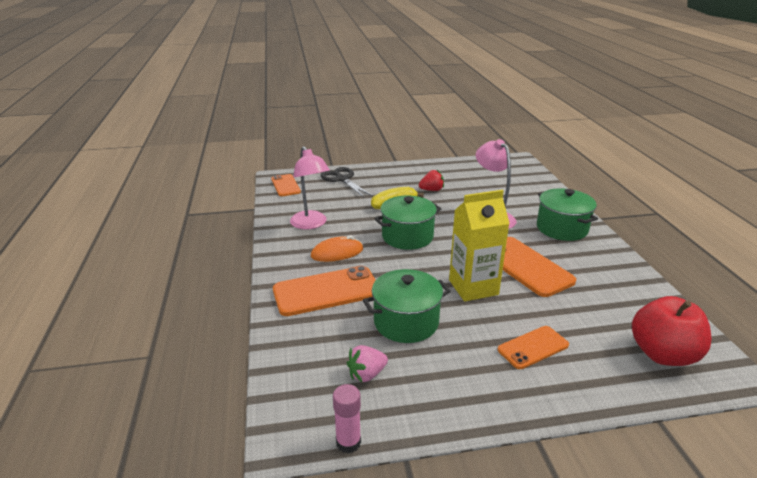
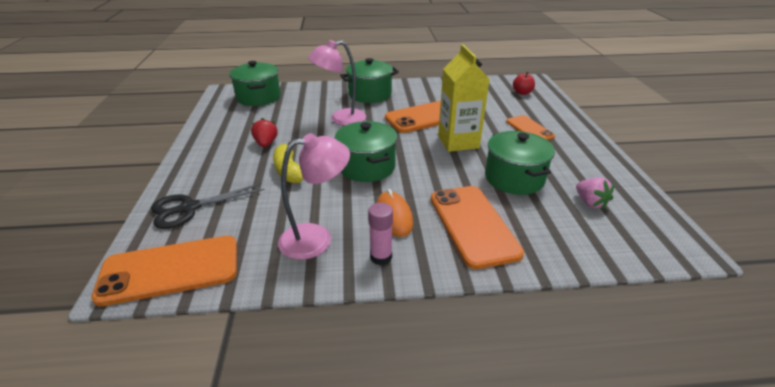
camera: 85 degrees left, 5 degrees up
(285, 185) = (170, 270): orange phone -> orange phone, size x1.68
(348, 442) = (668, 214): pink glue stick -> pink glue stick (381, 257)
(515, 175) = (258, 97): none -> green pot
(662, 354) = (522, 93): red apple -> red apple, size x0.51

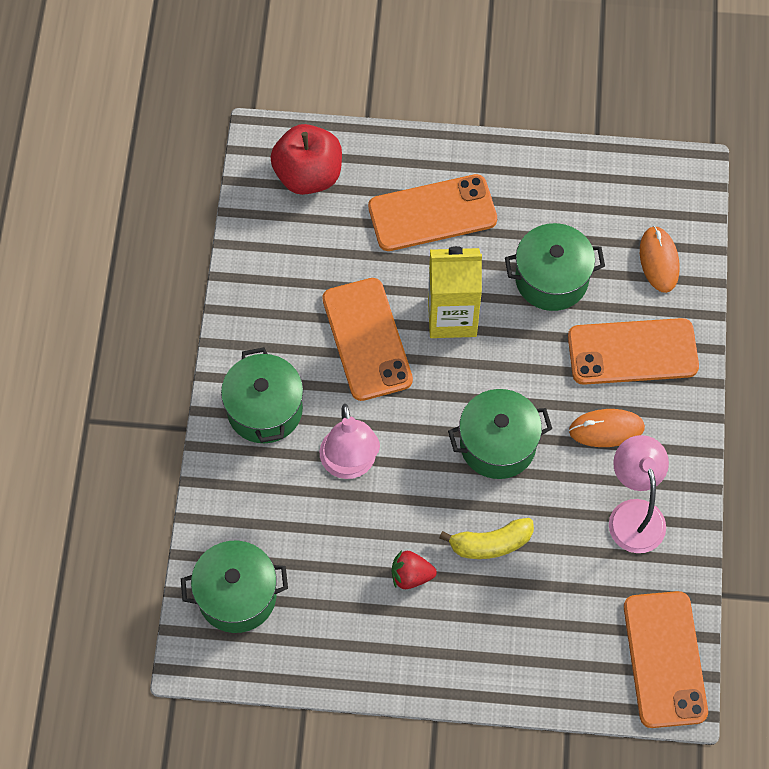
camera: 80 degrees left, 30 degrees up
(189, 208) = (558, 658): black scissors -> none
(381, 257) = (671, 453): pink glue stick -> none
(522, 93) = (308, 175): red apple -> red apple, size x1.97
(529, 129) = (432, 213): orange phone -> orange phone, size x1.68
(574, 233) = (659, 260): none -> orange mouse
(590, 203) = (610, 220): pink strawberry -> none

